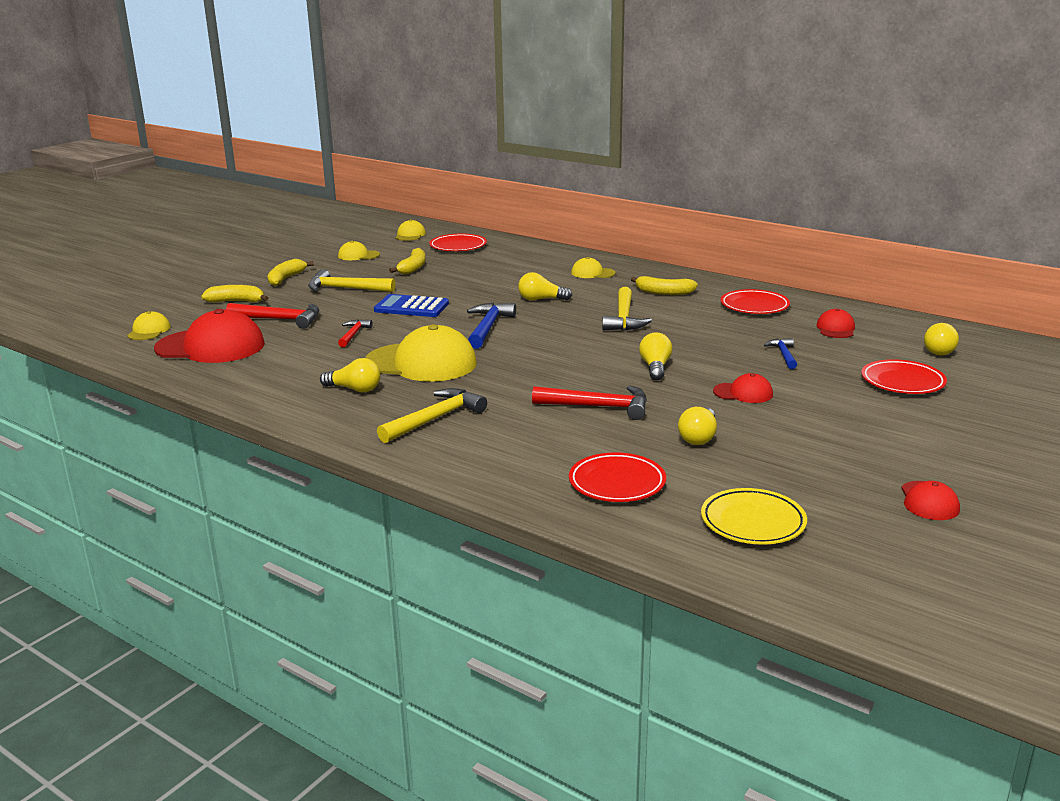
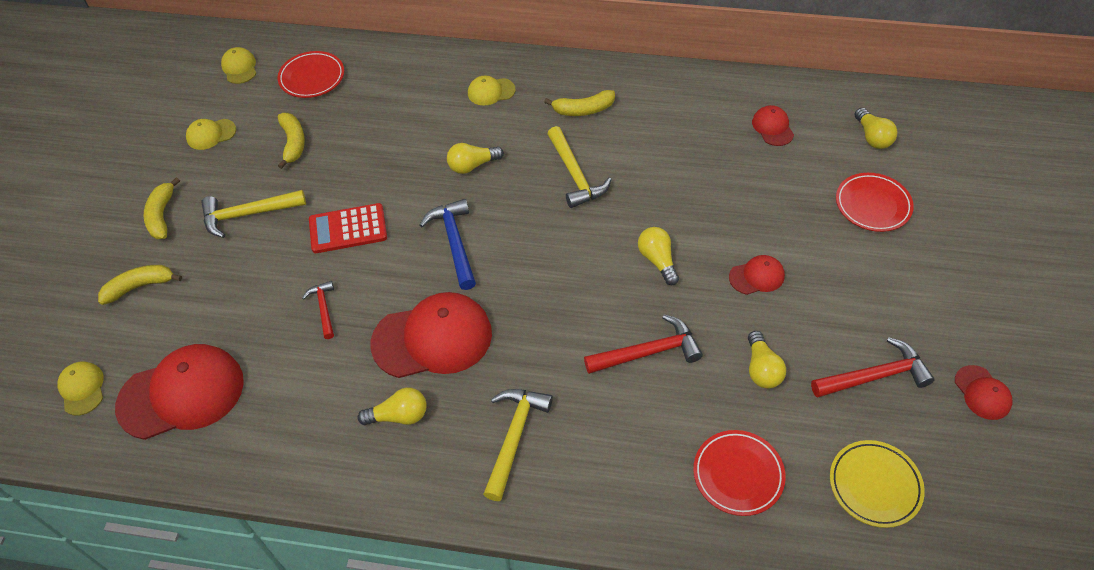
camera: 25 degrees left, 30 degrees up
(280, 319) = (220, 307): red hammer -> red hammer (875, 376)
(411, 307) = (348, 229): blue calculator -> red calculator
(421, 363) = (432, 338): yellow cap -> red cap
(754, 306) = (681, 109): red plate -> none
(783, 355) = (754, 193): blue hammer -> none

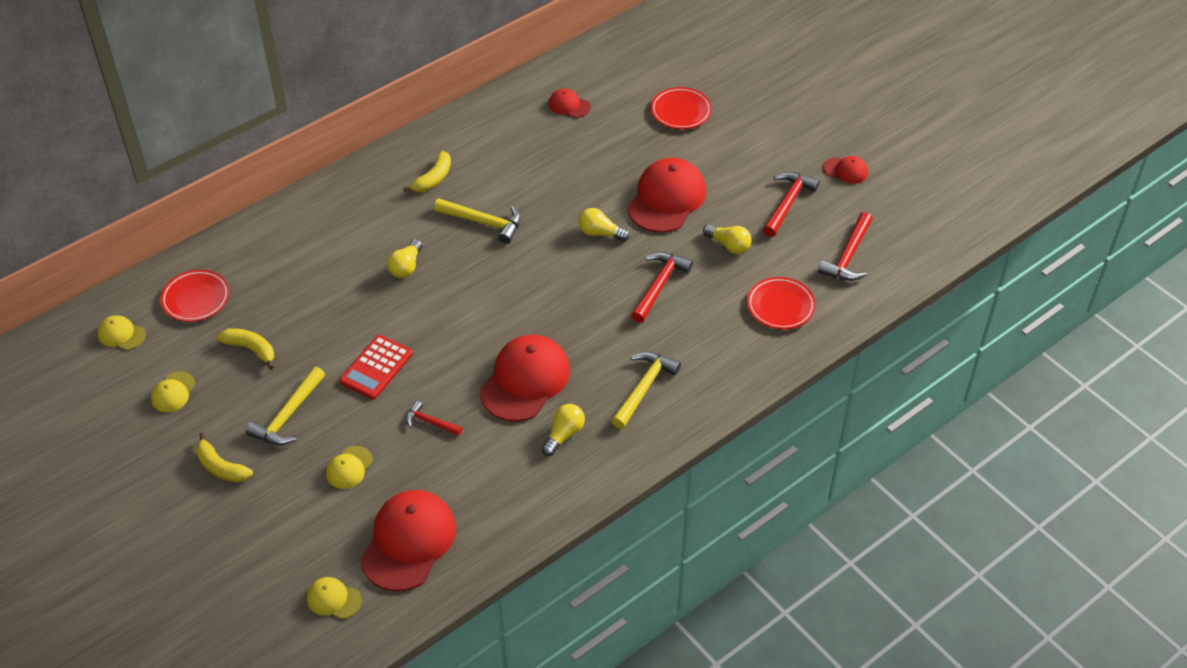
camera: 50 degrees left, 5 degrees down
(140, 286) = (277, 517): yellow banana -> none
(454, 242) = (460, 319): blue hammer -> none
(491, 91) = (351, 212): yellow cap -> yellow cap (349, 468)
(514, 437) = (644, 388): yellow hammer -> yellow hammer turned 60 degrees clockwise
(757, 276) = (666, 199): red cap -> red cap, size x2.08
(872, 137) = (634, 71): yellow light bulb -> none
(874, 485) = (848, 256): yellow plate -> red hammer

